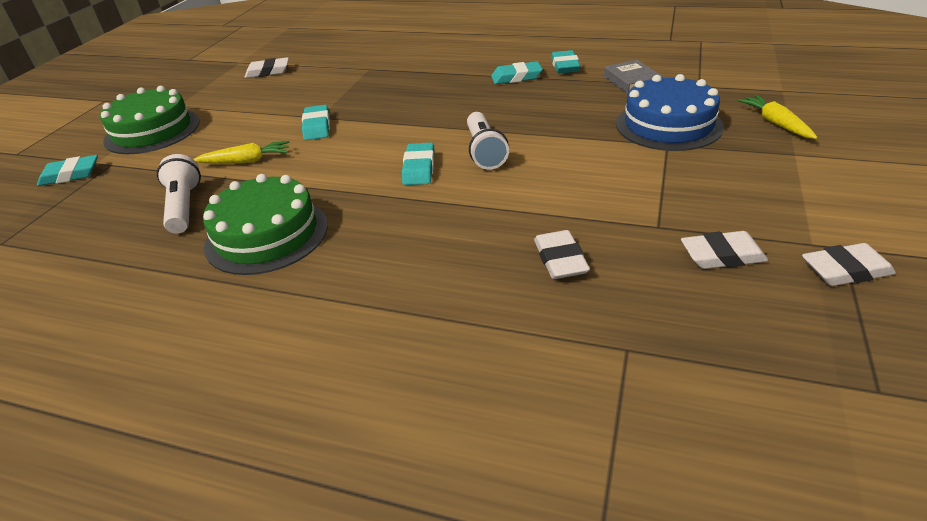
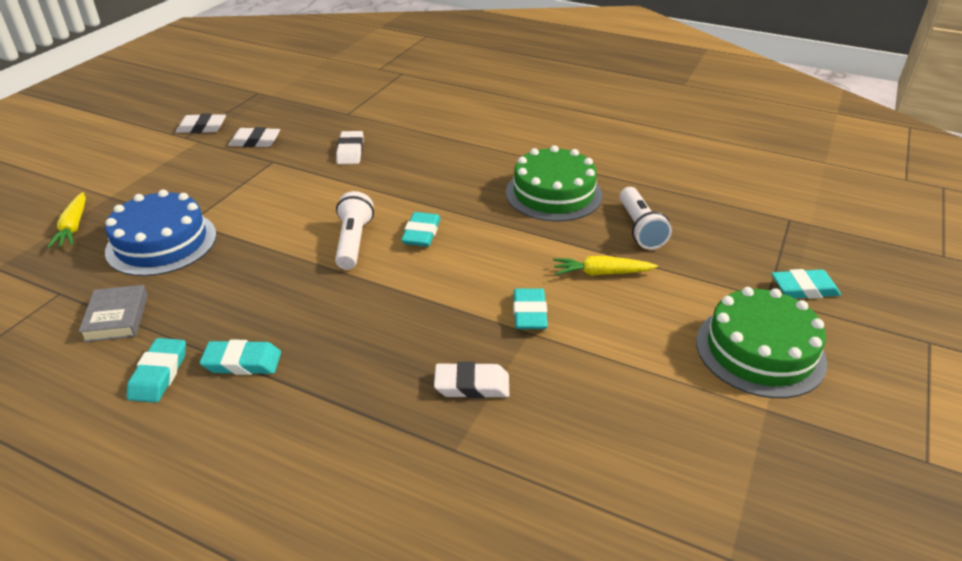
camera: 175 degrees left, 0 degrees up
(268, 72) = (646, 490): white eraser -> white eraser (472, 385)

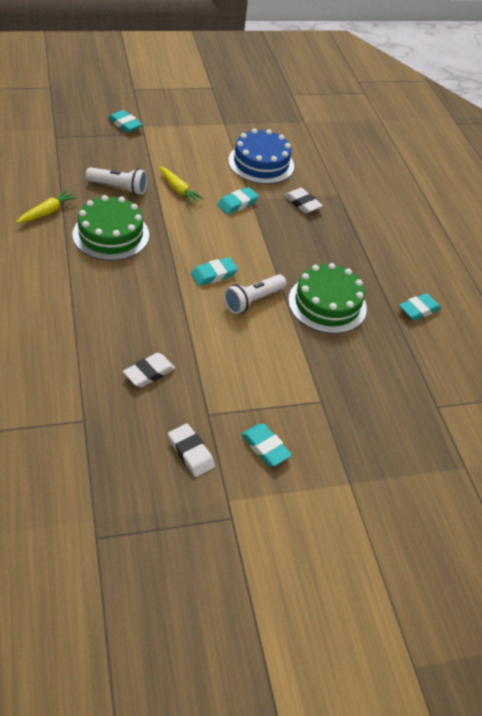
camera: 135 degrees left, 10 degrees up
(73, 227) = (396, 467): yellow carrot -> yellow carrot (47, 212)
(116, 318) = (417, 359): grey book -> none
(161, 243) = (353, 397): blue cake -> blue cake (261, 163)
(202, 128) = (205, 520): white eraser -> none
(242, 362) = (378, 285): turquoise eraser -> turquoise eraser (265, 447)
(640, 228) = (119, 187): white flashlight -> white flashlight turned 60 degrees clockwise
(760, 351) = (188, 130): green cake -> green cake (327, 304)

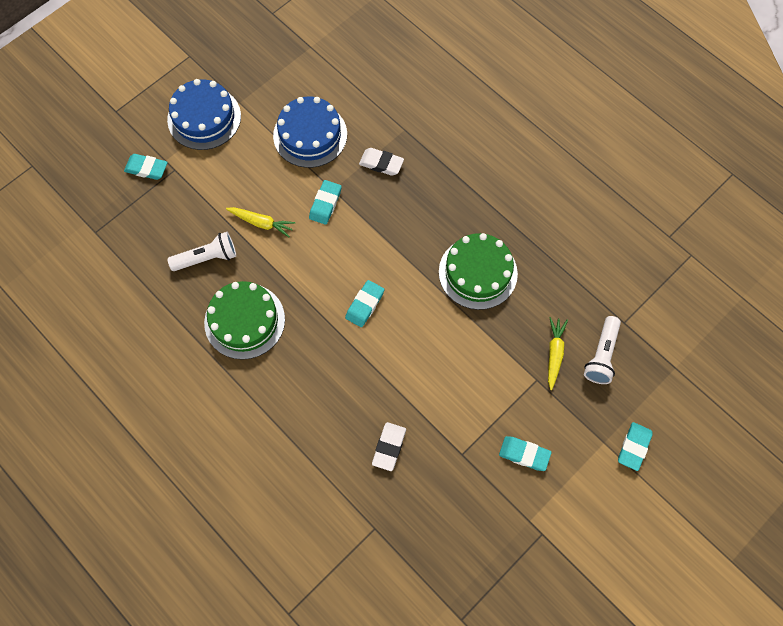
camera: 25 degrees left, 20 degrees up
(47, 212) = (168, 333): yellow carrot -> yellow carrot (554, 354)
(191, 119) = (204, 118): none -> blue cake
(191, 452) = (474, 499): white eraser -> none
(253, 300) = (416, 312): white flashlight -> white flashlight (601, 355)
(418, 309) = (553, 226): turquoise eraser -> turquoise eraser (633, 447)

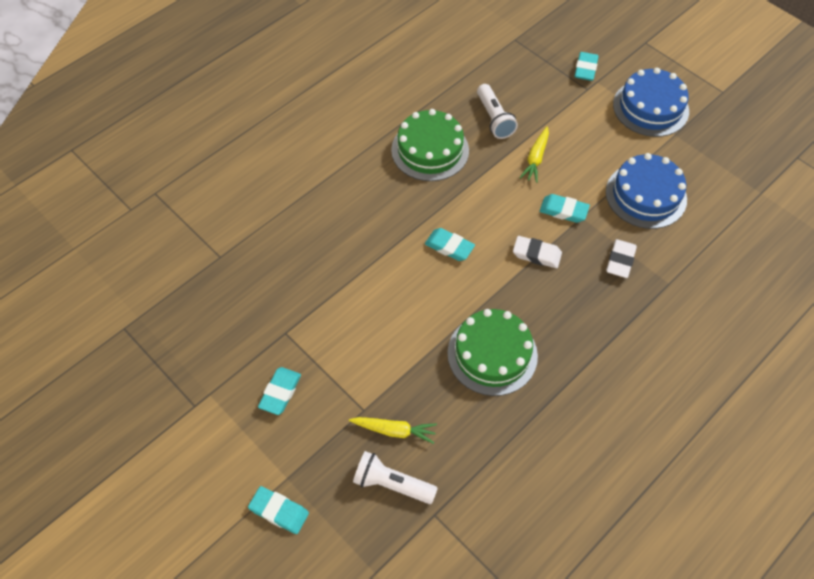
camera: 90 degrees right, 10 degrees down
(389, 447) = (297, 268): white eraser -> white eraser (536, 254)

